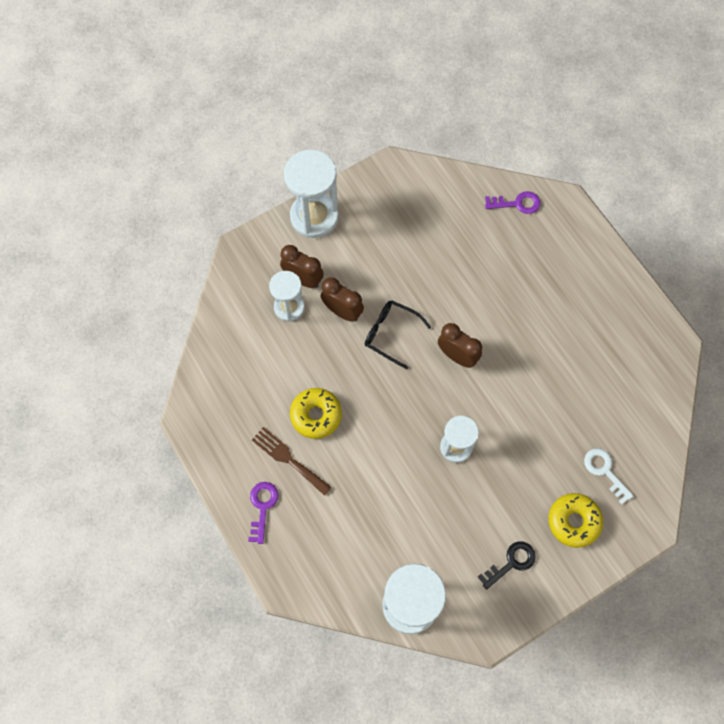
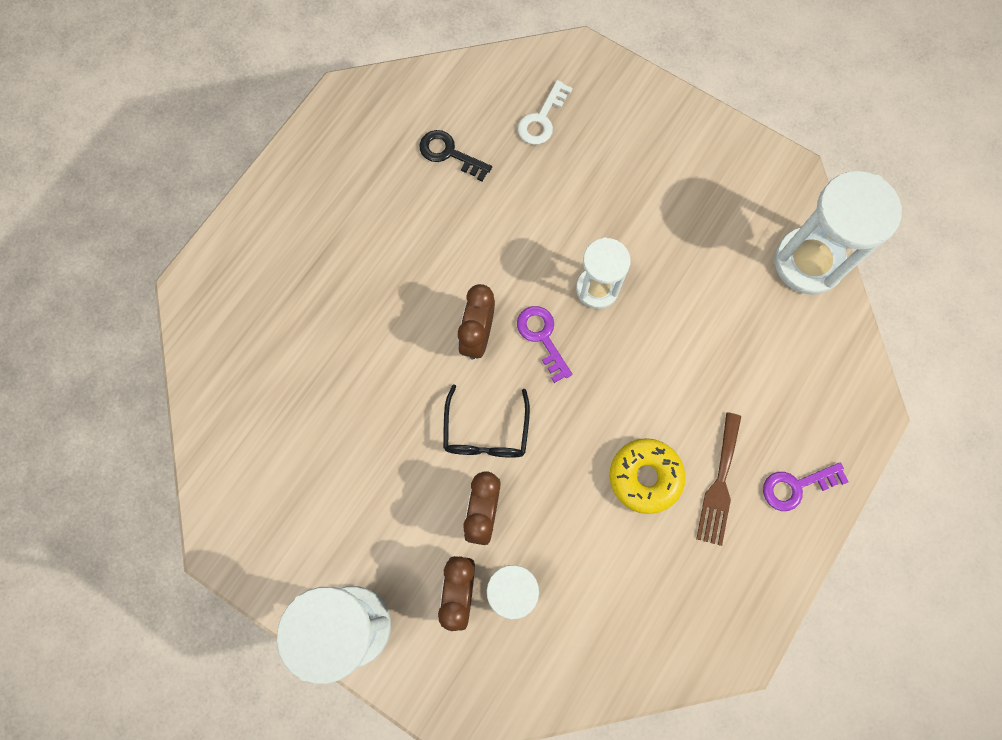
camera: 115 degrees left, 5 degrees up
(511, 563) = (700, 176): black key -> black key (449, 154)
(517, 203) = (217, 349): purple key -> purple key (542, 337)
(573, 521) = (618, 130): yellow donut -> none

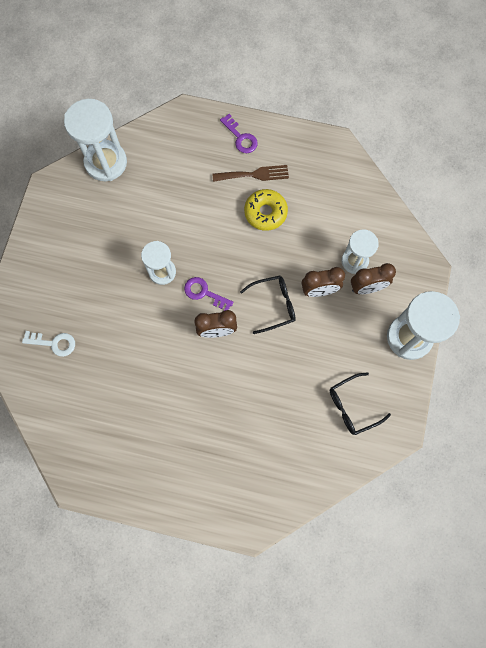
camera: 110 degrees left, 0 degrees up
(286, 490) = (352, 406): none -> black glasses
(449, 154) = (98, 394): black key -> none
(542, 337) = (204, 293): purple key -> purple key turned 75 degrees clockwise

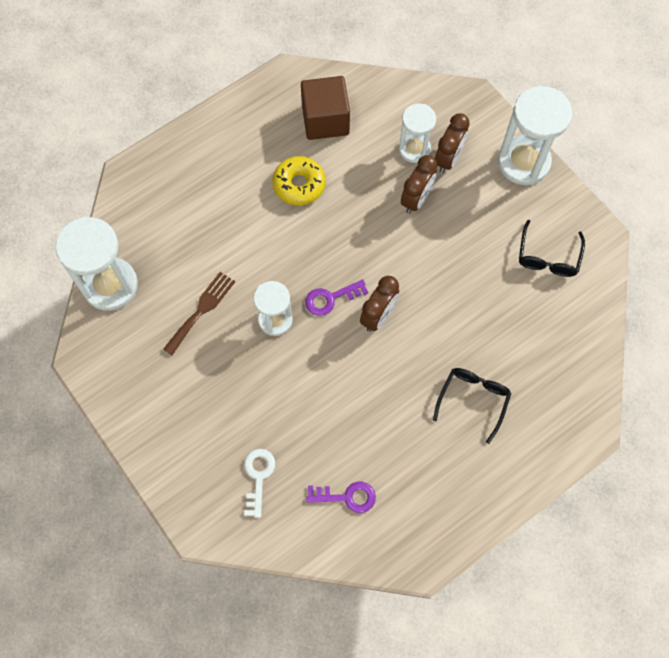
camera: 50 degrees left, 5 degrees down
(54, 343) = (258, 477): white key -> white key turned 45 degrees counterclockwise
(240, 137) = (202, 147): purple key -> purple key (346, 497)
(254, 174) = (252, 165): brown fork -> brown fork (201, 310)
(273, 305) = (396, 248): black glasses -> black glasses (473, 400)
(325, 191) = (325, 120): none -> brown cube

